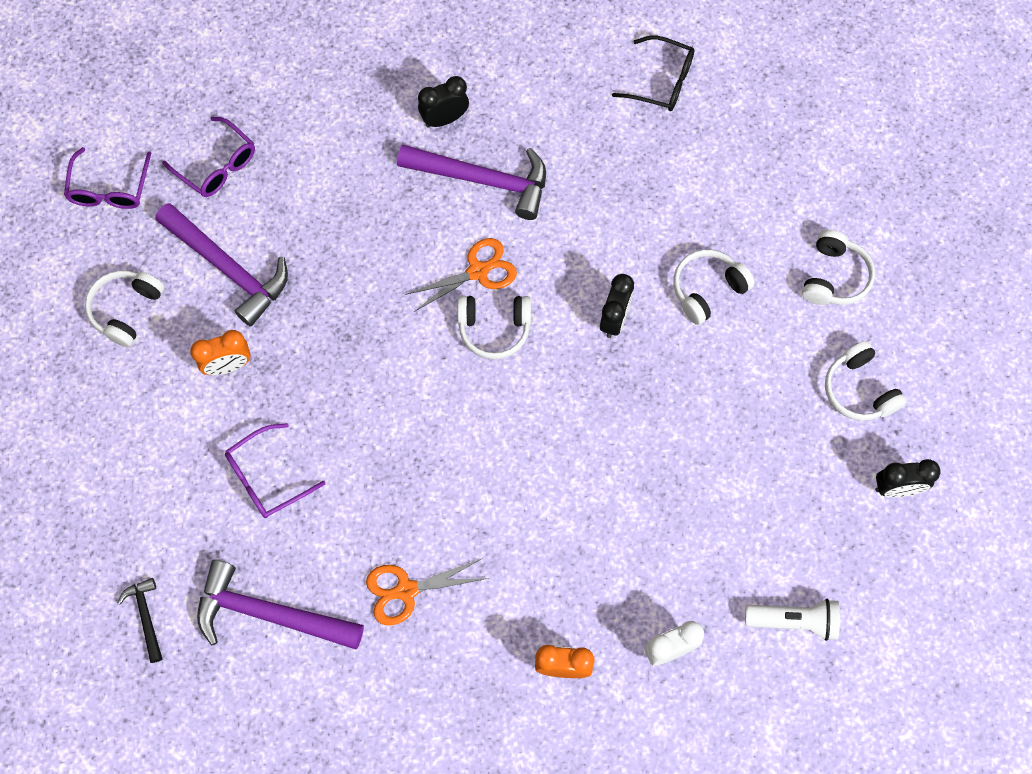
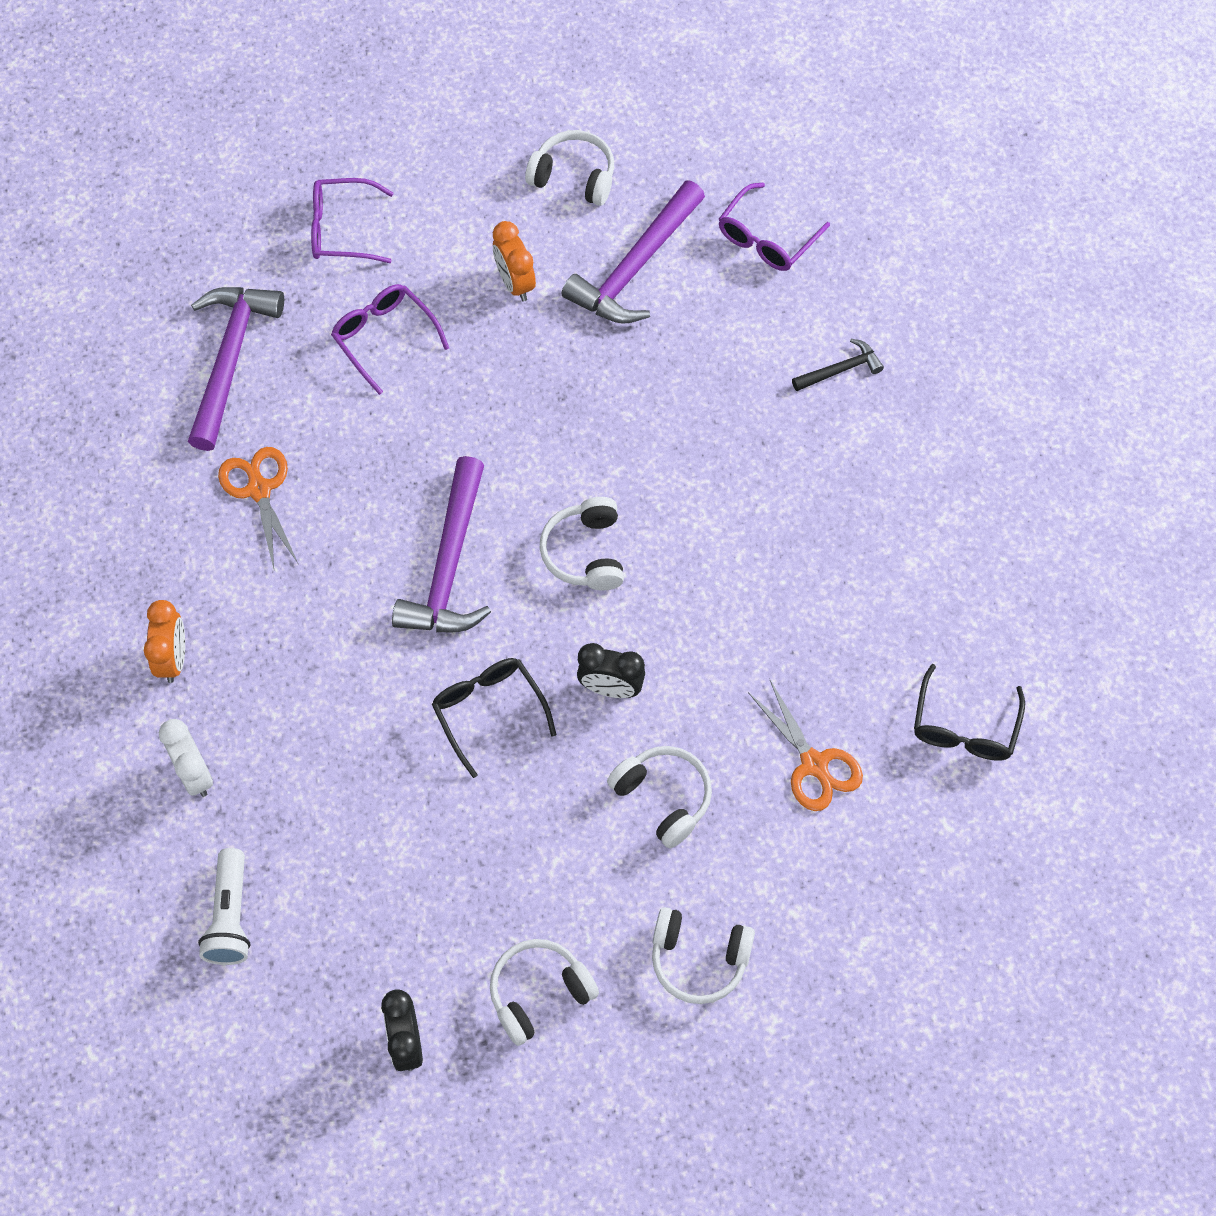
camera: 85 degrees right, 5 degrees down
(110, 189) = (722, 138): purple glasses -> purple glasses (342, 229)
(146, 617) = (225, 246): black hammer -> black hammer (840, 370)
(444, 119) = (866, 472): black clock -> none
(478, 271) = (660, 528): orange scissors -> orange scissors (814, 764)
(482, 180) = (786, 522): purple hammer -> purple hammer (449, 564)
(628, 412) = (489, 711): none -> black glasses

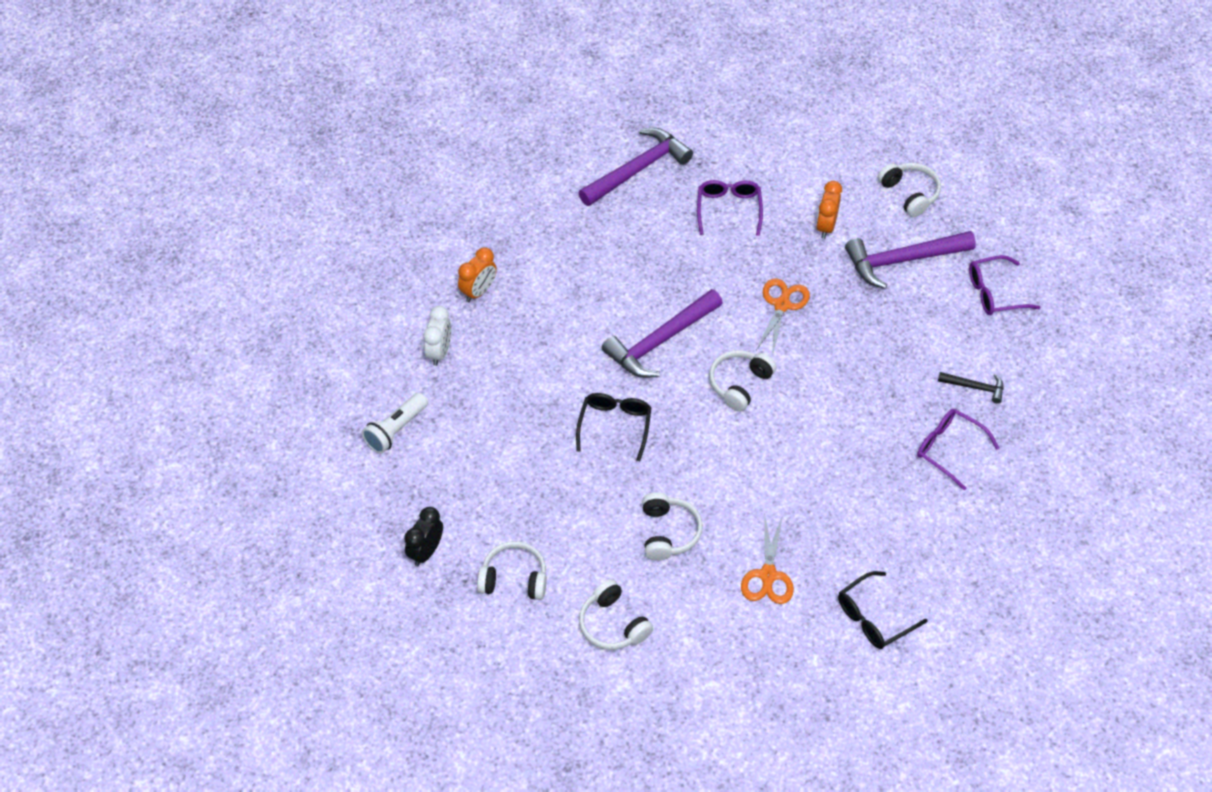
camera: 40 degrees right, 10 degrees down
(259, 490) = (595, 241): orange scissors -> orange scissors (782, 305)
(342, 229) = (755, 143): purple glasses -> purple glasses (949, 449)
(611, 688) = (690, 459): black clock -> none

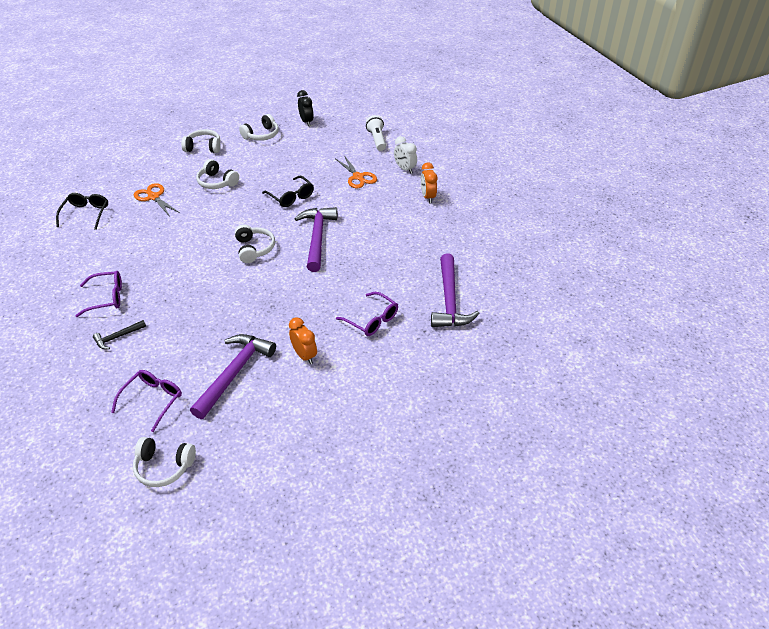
camera: 130 degrees right, 10 degrees down
(782, 305) = (277, 296): orange scissors -> orange scissors (358, 177)
(910, 194) = (276, 420): white headphones -> white headphones (164, 467)

